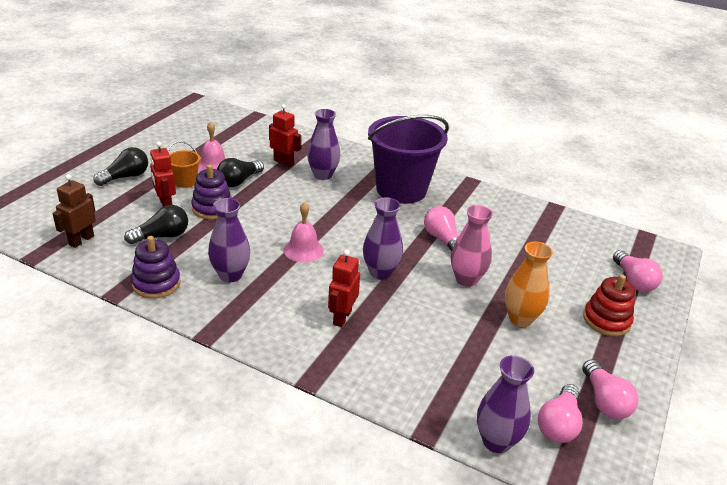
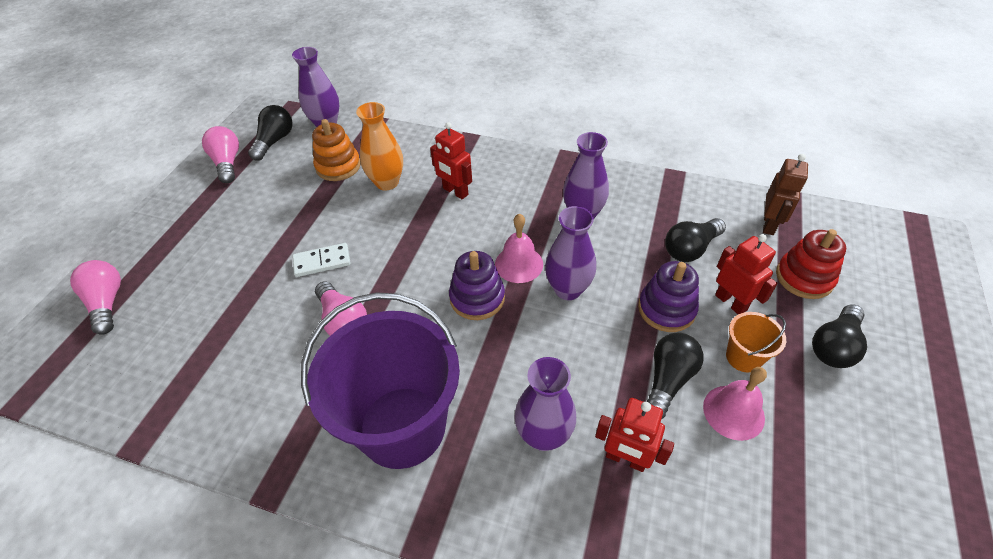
camera: 175 degrees right, 15 degrees up
(156, 283) = (647, 191): purple stacking toy -> purple stacking toy (477, 298)
(342, 317) = (455, 192): red robot -> red robot turned 120 degrees clockwise
(380, 272) = (422, 251): purple vase -> purple vase (568, 289)
(466, 279) = (322, 261): pink vase -> white domino
(468, 370) = (338, 166): none -> orange stacking toy
(520, 319) = (274, 224): orange vase -> orange vase (387, 182)
(558, 424) = (275, 141): pink light bulb -> black light bulb
(606, 320) = (179, 239): red stacking toy -> red stacking toy (804, 278)

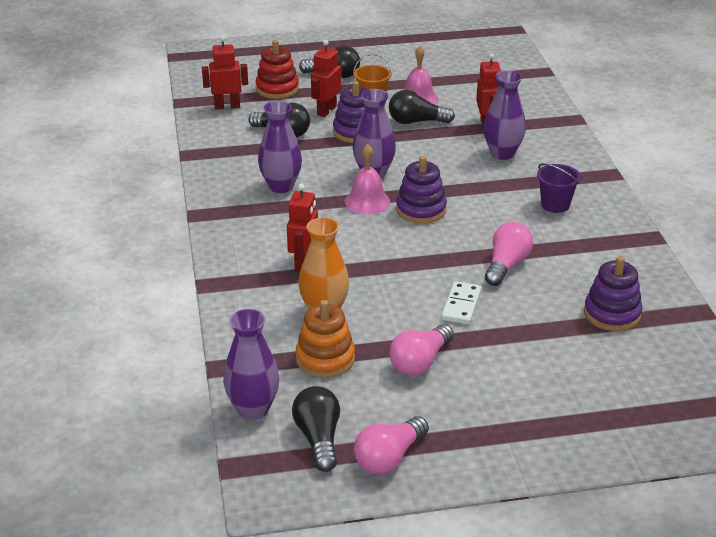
camera: 120 degrees left, 15 degrees down
(107, 303) = (636, 417): pink light bulb -> pink light bulb (420, 362)
(210, 363) = (612, 314): none -> purple stacking toy
(275, 141) = (319, 438): black light bulb -> black light bulb turned 90 degrees clockwise
(322, 261) = (461, 305): white domino -> white domino turned 60 degrees clockwise
(402, 426) = (555, 205): purple bucket -> purple bucket, size x0.42
(769, 224) = (227, 106): brown robot -> red robot

